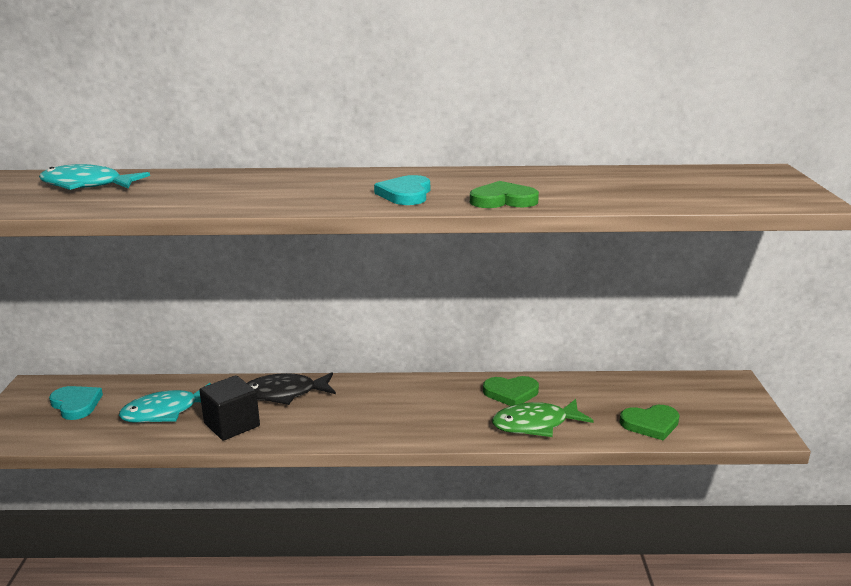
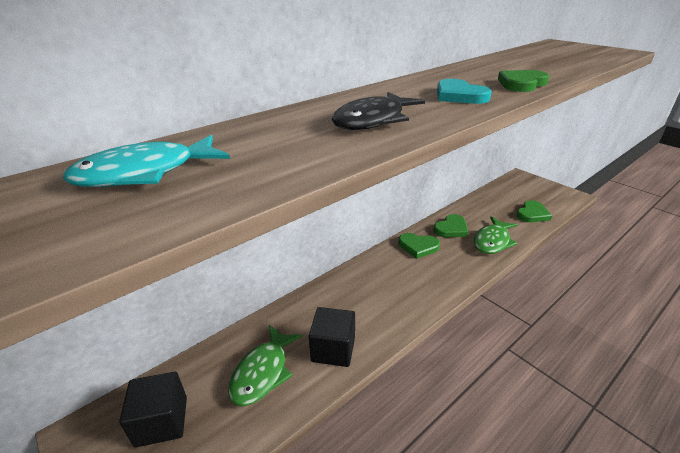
camera: 40 degrees left, 10 degrees up
(76, 404) = (162, 421): turquoise heart -> black cube
(166, 412) = (263, 372): turquoise fish -> green fish
(285, 394) = (330, 301): black fish -> black fish (373, 120)
(441, 392) = (418, 246): none -> green heart

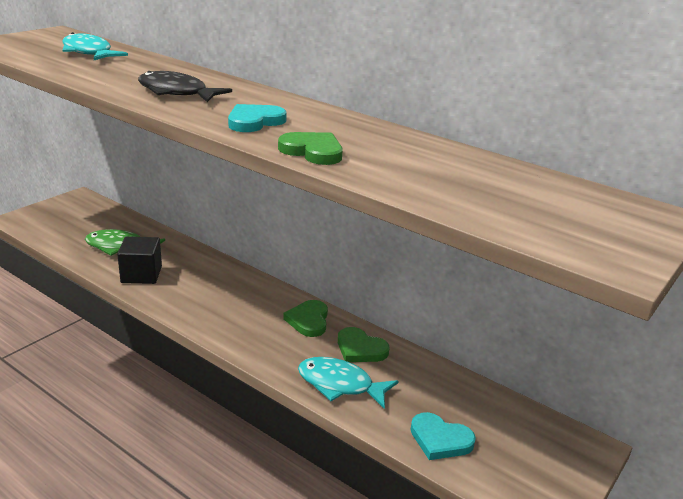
camera: 75 degrees right, 5 degrees down
(162, 421) = (83, 219): black cube -> none
(492, 241) = (340, 384): green fish -> turquoise fish
(532, 214) = (440, 439): green heart -> turquoise heart

